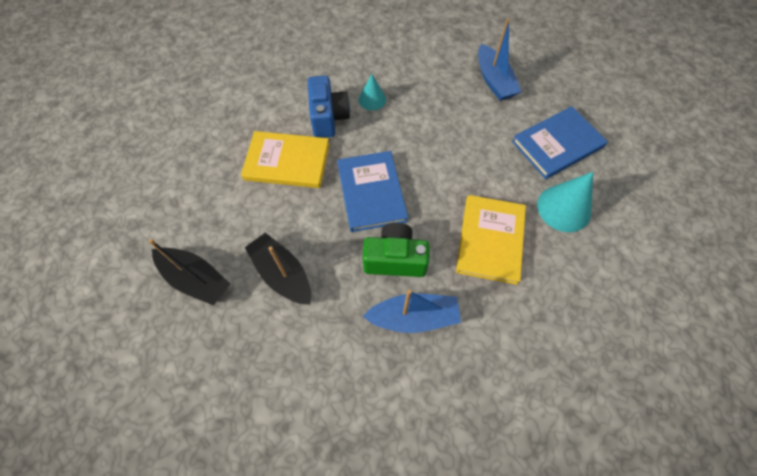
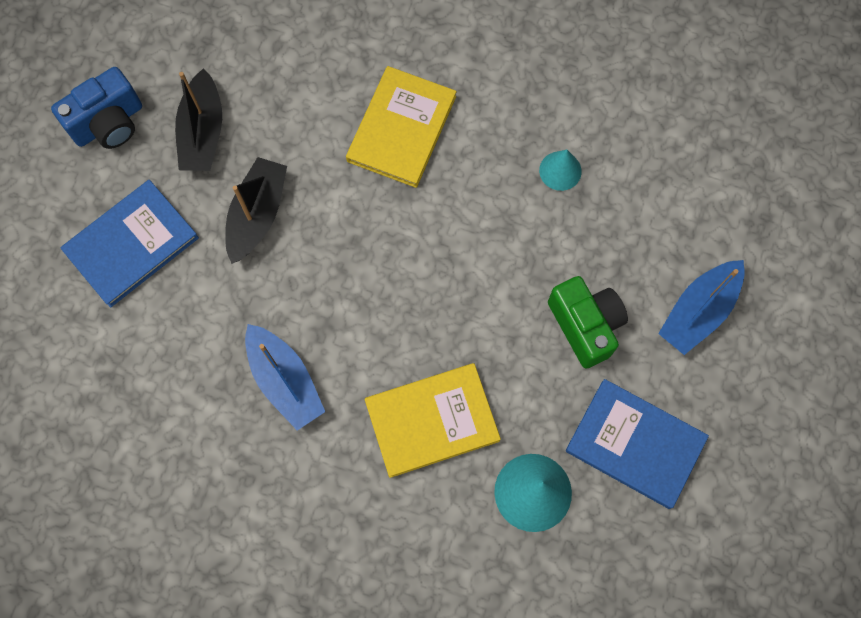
camera: 60 degrees right, 10 degrees up
(287, 162) = (401, 129): yellow book -> yellow book turned 45 degrees clockwise
(328, 118) = (496, 135): blue camera -> blue camera (109, 123)
(371, 192) = (416, 249): blue book -> blue book (131, 244)
(395, 259) = (343, 324): green camera -> green camera (585, 325)

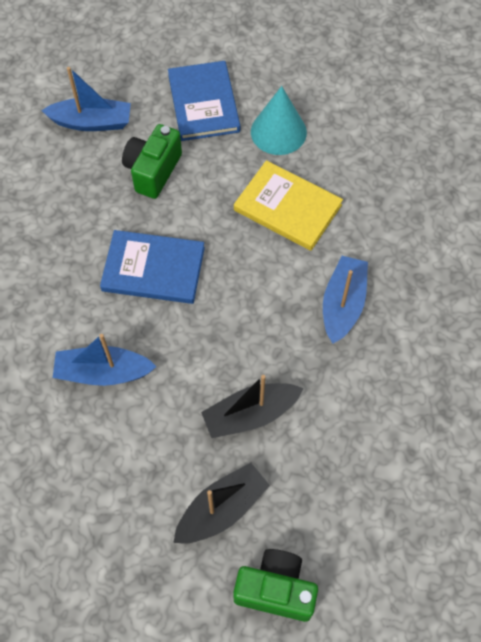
camera: 130 degrees left, 10 degrees down
(109, 123) = (275, 589): blue camera -> green camera
(131, 244) = (349, 481): blue book -> blue book (153, 269)
(401, 129) = (103, 372): yellow book -> blue boat
(560, 170) = (55, 253): turquoise cone -> none

